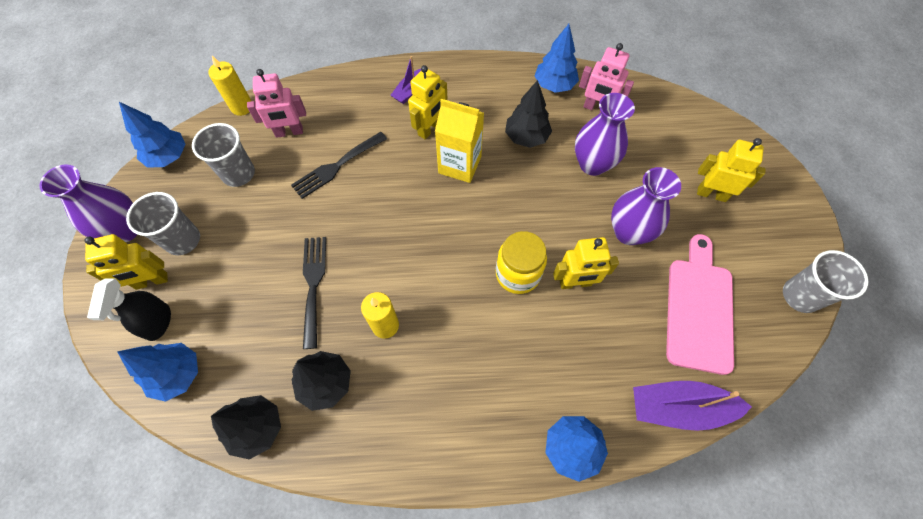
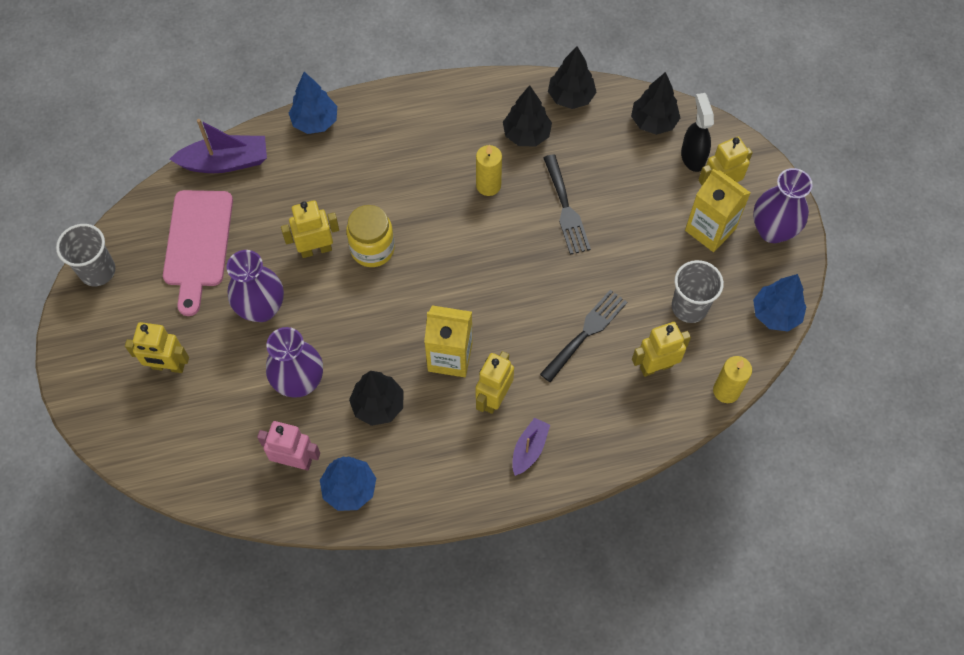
camera: 170 degrees right, 0 degrees up
(178, 374) = (653, 122): blue tree -> black tree
(183, 240) = (710, 229): grey cup -> yellow carton
(289, 132) = (656, 366): pink robot -> yellow robot

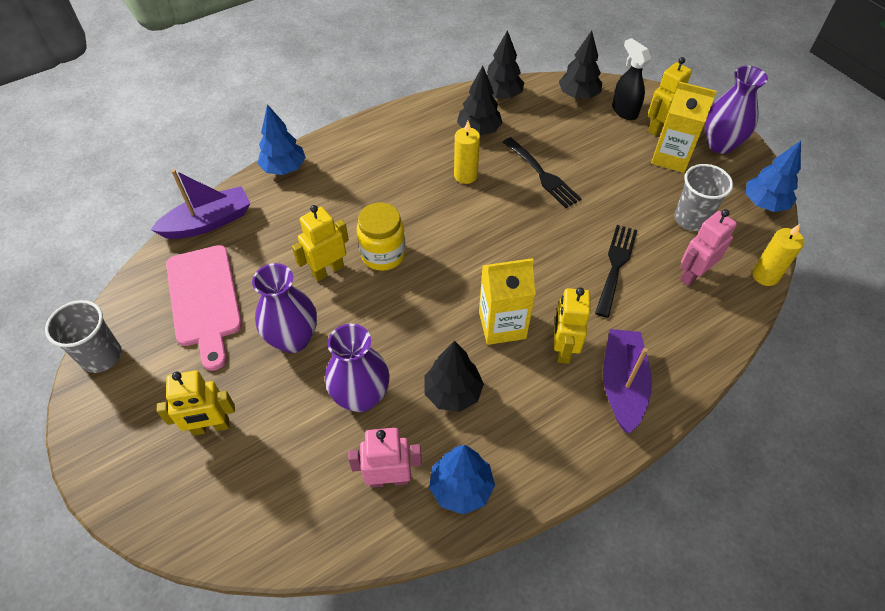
camera: 20 degrees left, 10 degrees down
(529, 449) = (622, 385): purple boat -> purple boat, size x1.68
(656, 366) = (693, 274): yellow robot -> pink robot

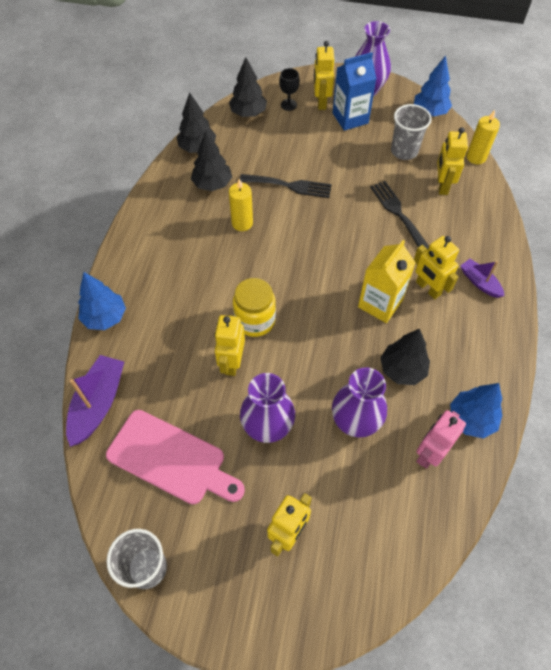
camera: 45 degrees left, 5 degrees up
(622, 385) = (479, 282): purple boat -> purple boat, size x0.60
(624, 111) = (288, 105): black spray bottle -> black goblet
(671, 157) = (350, 118): yellow carton -> blue carton
(693, 274) = (442, 185): pink robot -> yellow robot

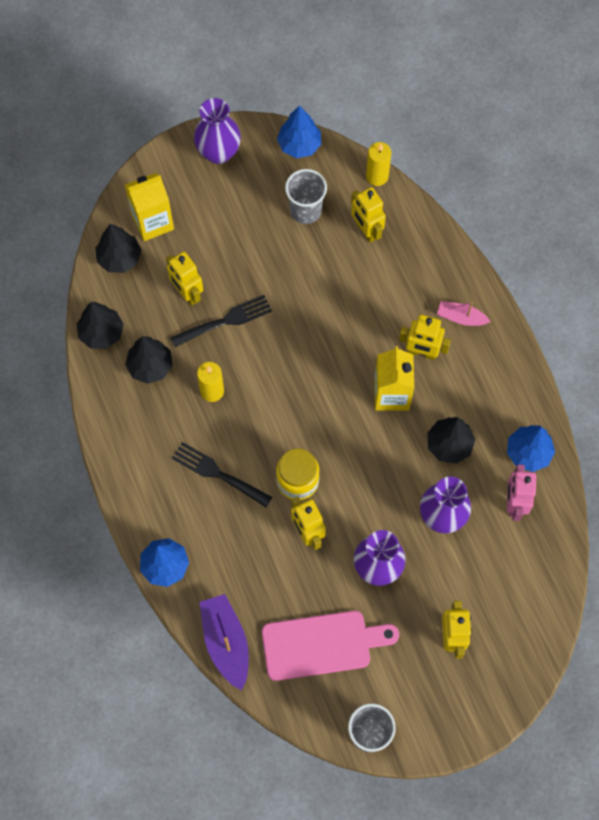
camera: 35 degrees left, 10 degrees up
(288, 105) = (153, 222): black goblet -> yellow carton
(321, 102) = (183, 198): yellow robot -> yellow robot (187, 293)
(350, 118) = (226, 201): blue carton -> none
(398, 213) = (346, 288): black fork -> black fork (217, 473)
(479, 282) = (461, 318): purple boat -> pink boat

